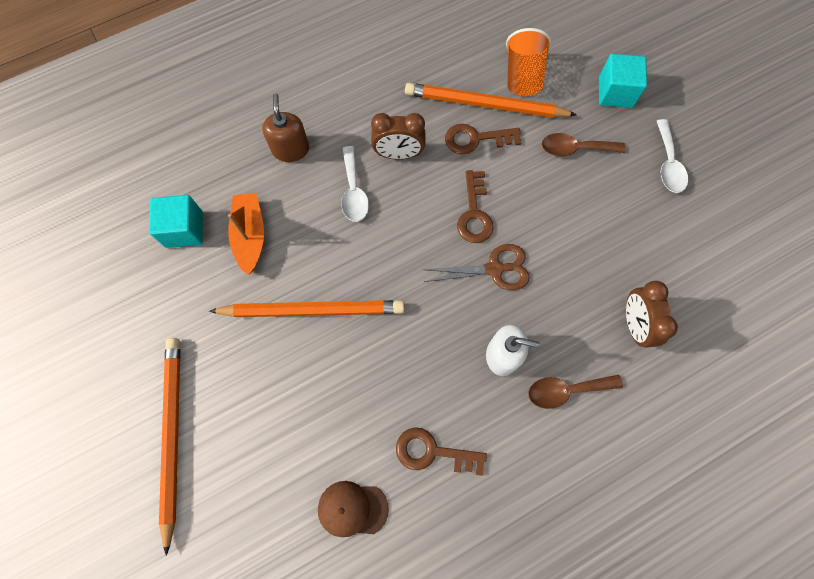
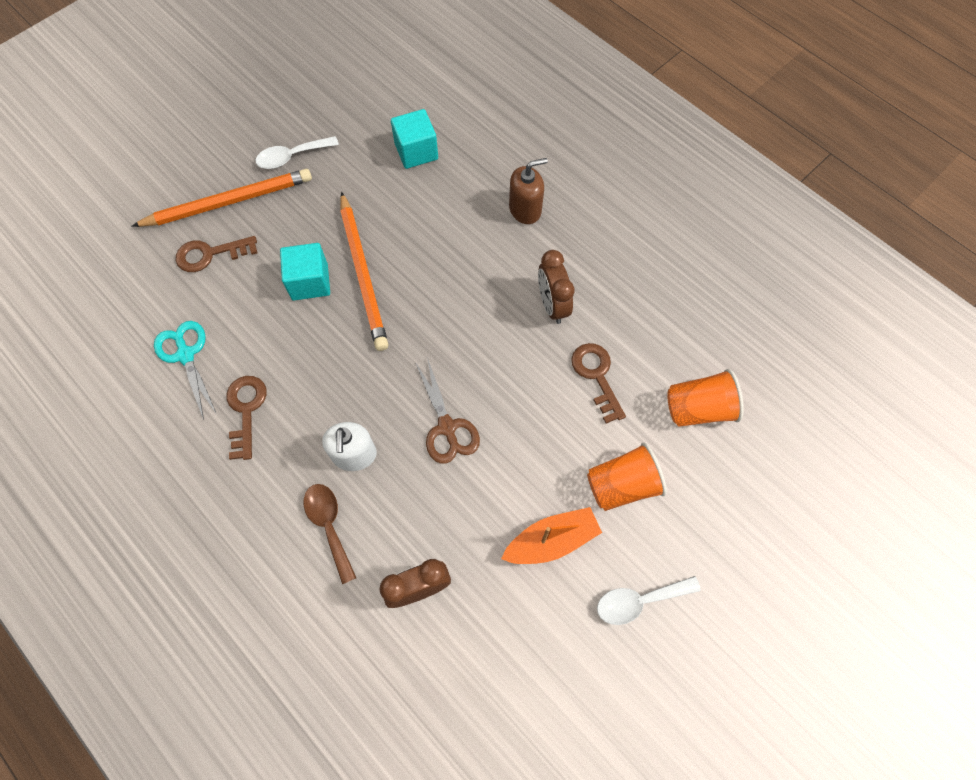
camera: 75 degrees right, 5 degrees down
(250, 236) = (424, 203): orange boat -> orange boat (551, 540)
(352, 508) = (186, 355): brown cap -> turquoise scissors
(353, 191) = (496, 275): white spoon -> white spoon (291, 157)
(474, 213) = (506, 394): brown key -> brown key (210, 254)
(485, 105) = (644, 376): orange pencil -> none
(575, 148) = (622, 485): brown spoon -> orange cup
(615, 92) = (718, 520): turquoise cube -> turquoise cube (310, 282)

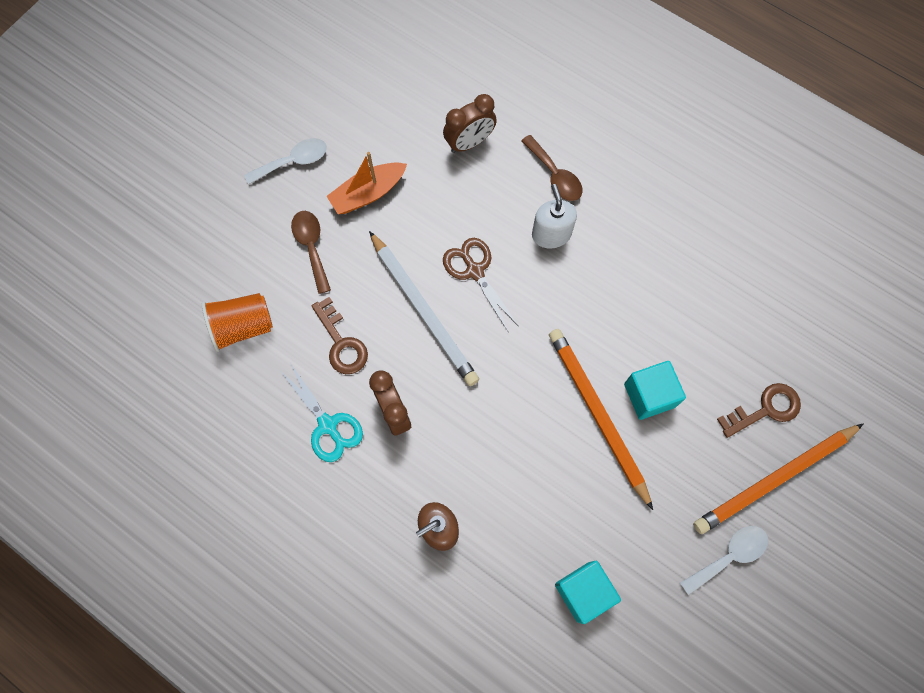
camera: 170 degrees right, 5 degrees up
(186, 355) = (739, 298): turquoise scissors -> turquoise scissors (328, 425)
(246, 410) = (661, 256): brown key -> none
(508, 394) = (424, 310): none -> white pencil
(622, 485) = (311, 247): orange cup -> brown spoon

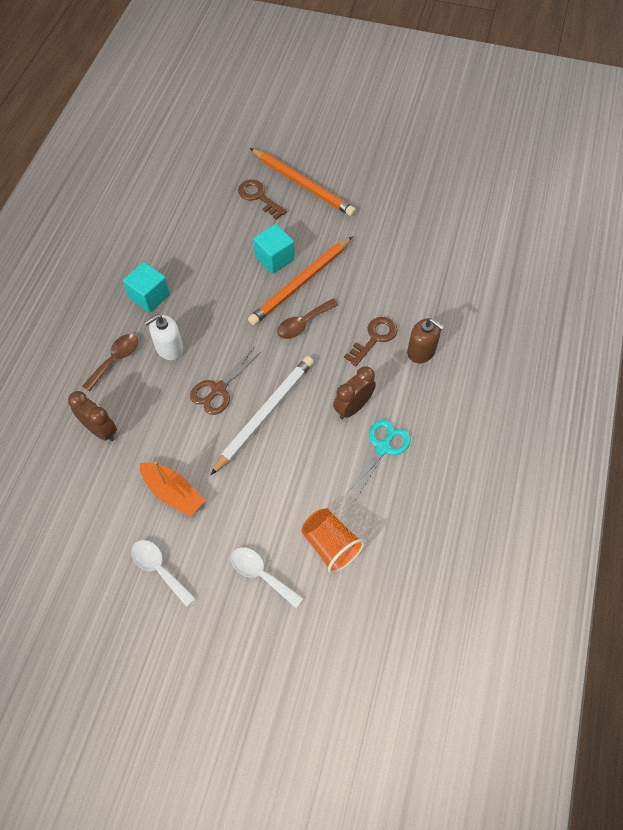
camera: 110 degrees left, 10 degrees down
(311, 247) = (238, 519): brown spoon -> brown spoon (303, 323)
(341, 343) = (314, 463): brown key -> brown key (374, 338)
(583, 592) = (419, 261): turquoise cube -> turquoise cube (149, 296)
(729, 556) = (361, 196): white spoon -> white spoon (261, 574)

